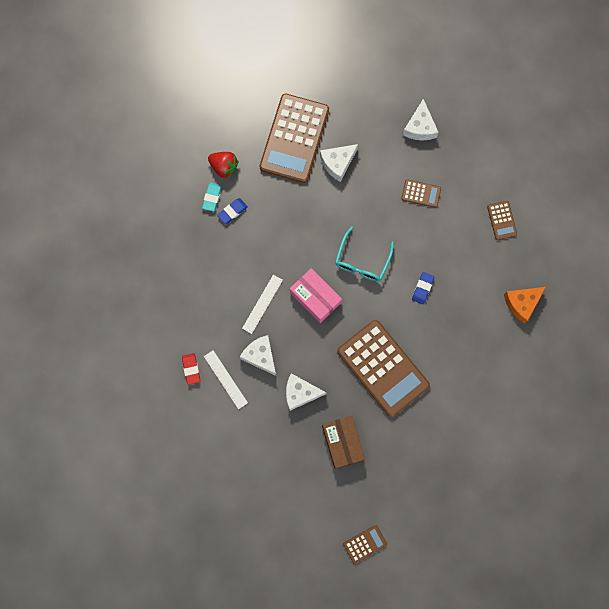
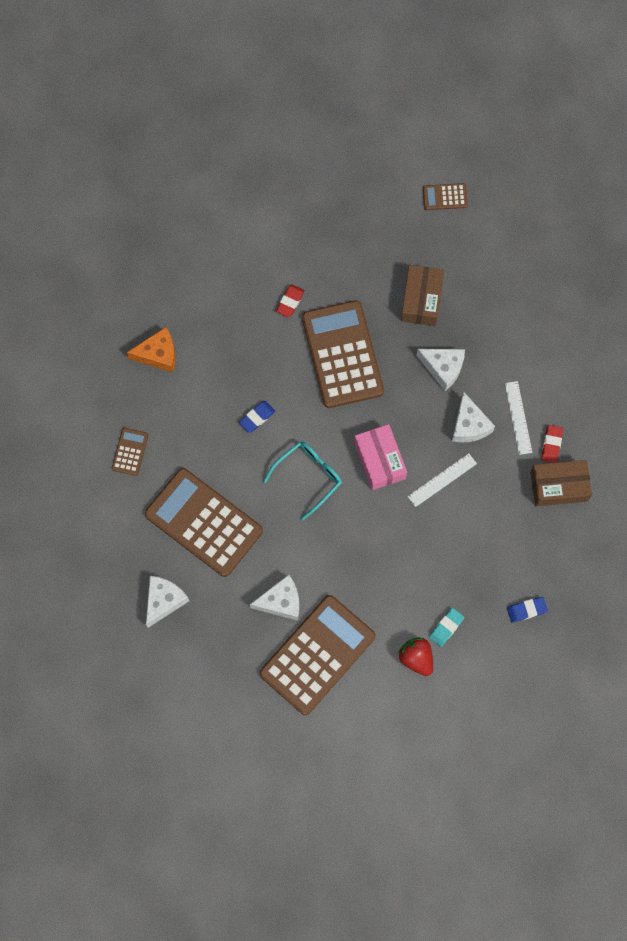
camera: 155 degrees left, 5 degrees down
(172, 339) = (559, 486): none -> brown box
(232, 211) = (429, 600): blue eraser -> blue eraser (526, 610)
(421, 193) = (204, 522): brown calculator -> brown calculator, size x2.31
(444, 393) = (290, 302): none -> red eraser

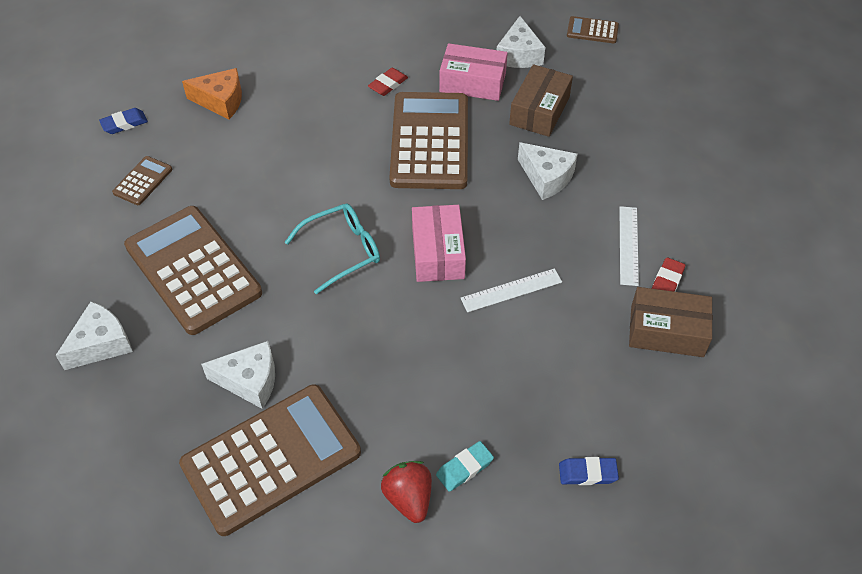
camera: 15 degrees right, 20 degrees down
(257, 417) = (305, 179): blue eraser -> blue eraser (124, 123)
(359, 282) = (472, 82): none -> pink box
(469, 425) = (563, 240): white cheese -> white cheese (519, 55)

